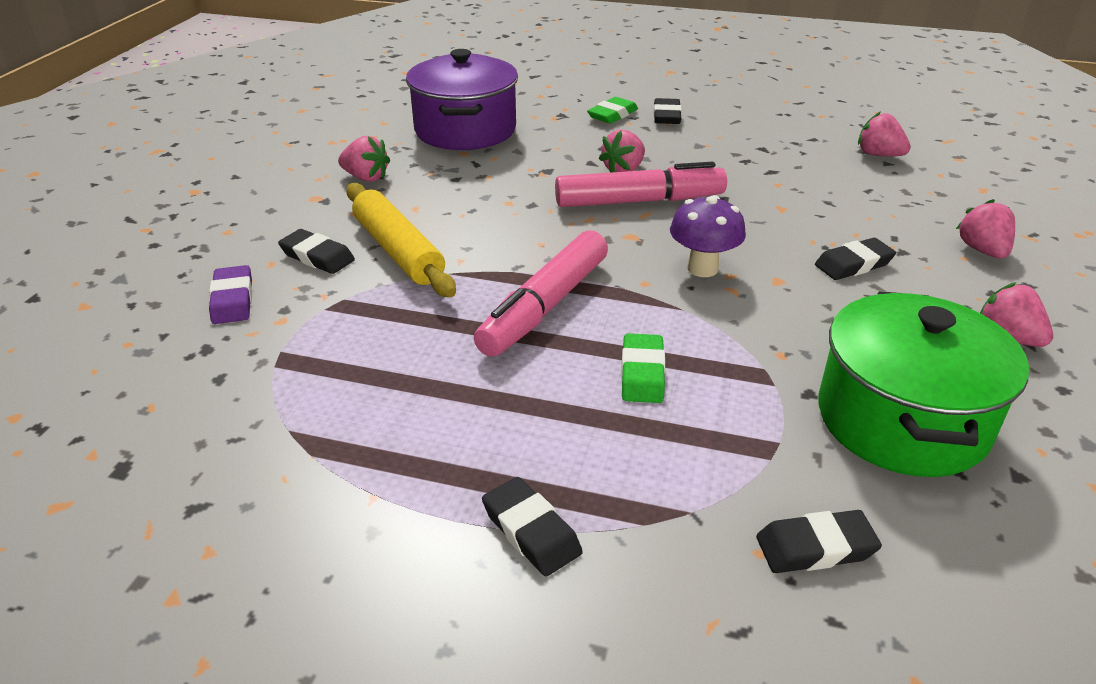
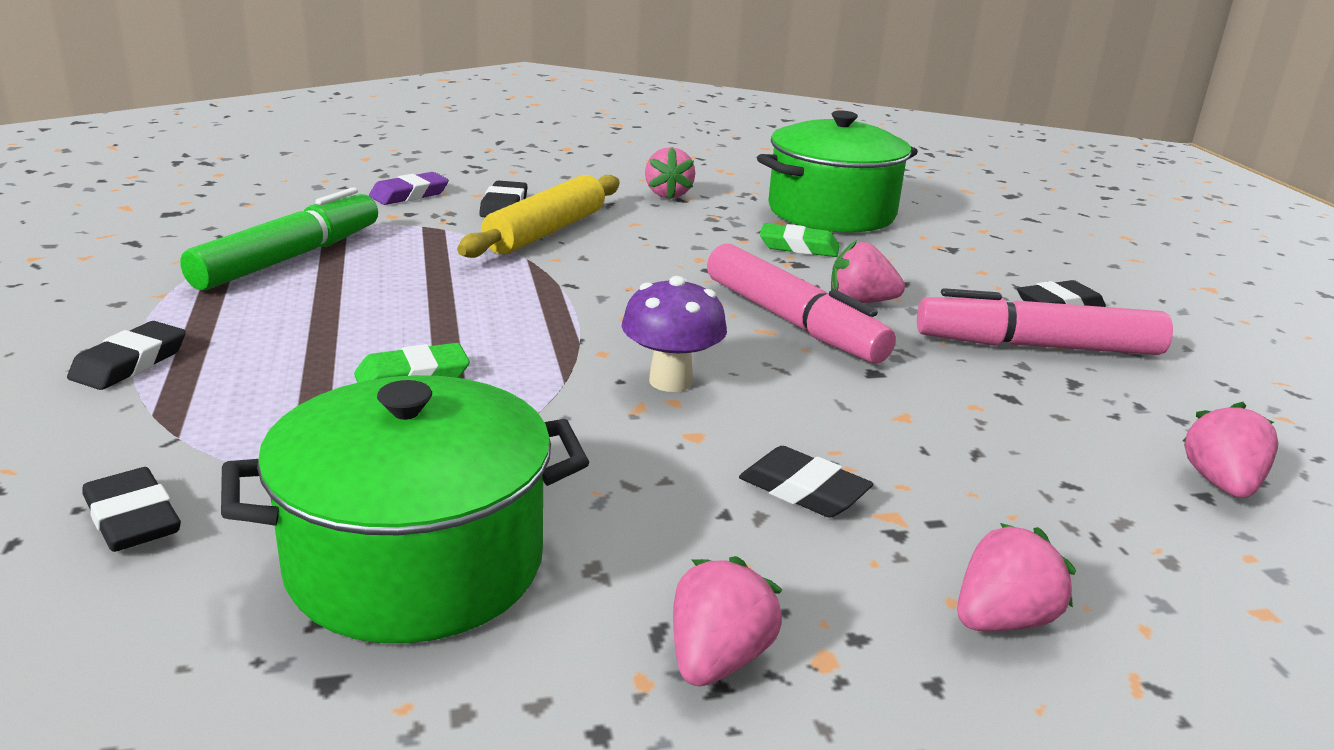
camera: 60 degrees right, 10 degrees down
(342, 400) = (289, 258): none -> green marker
(465, 130) = (831, 212): purple pot -> green pot
(544, 306) = (503, 309): pink marker -> pink marker (1037, 346)
(612, 115) = (1002, 274): green eraser -> green eraser (798, 247)

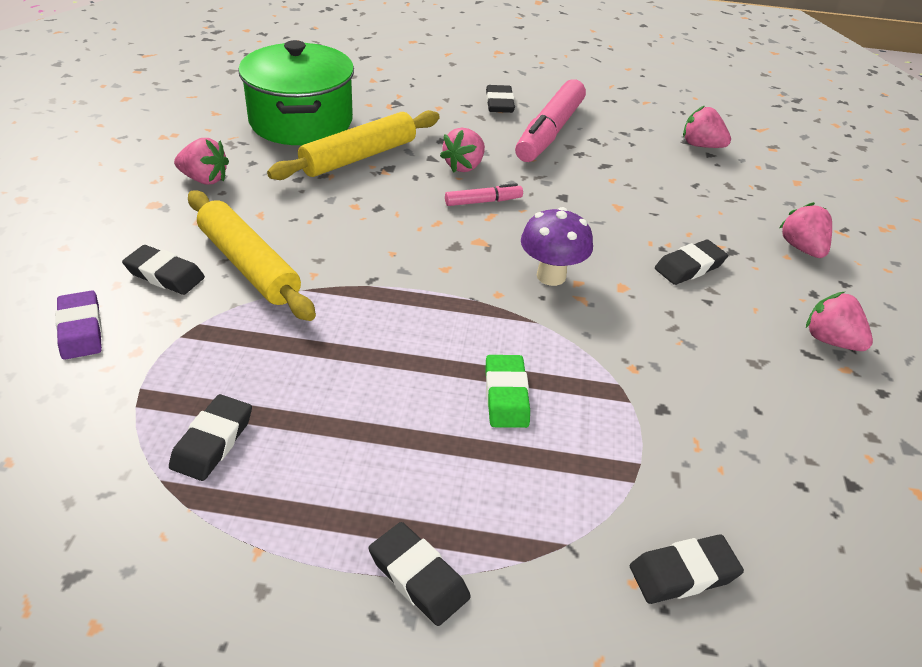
camera: 70 degrees left, 15 degrees up
(289, 258) = (212, 441): green marker -> black eraser
(416, 563) = (747, 432): green pot -> none
(792, 322) = (483, 201): pink marker -> pink marker, size x0.47
(798, 247) = (359, 157): green eraser -> yellow rolling pin

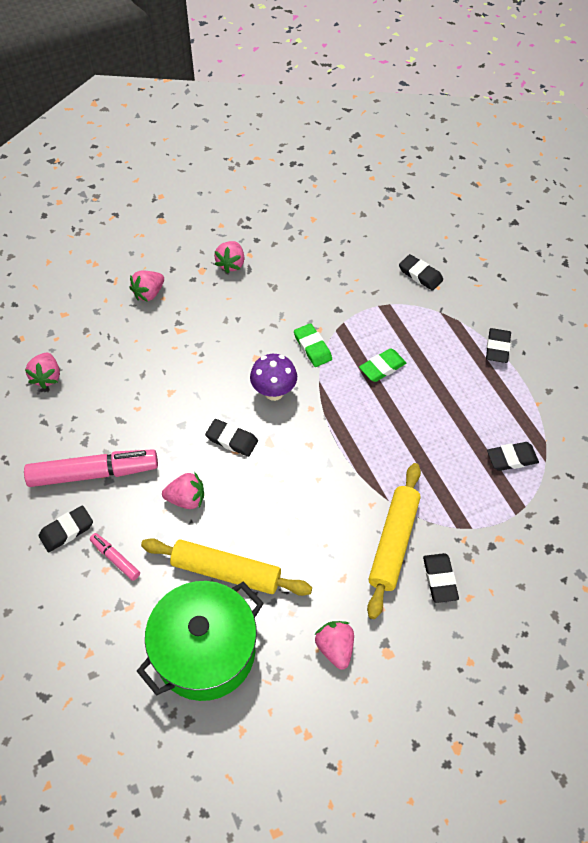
camera: 120 degrees left, 15 degrees up
(80, 329) = (512, 579): purple eraser -> none
(483, 201) = (223, 463): pink marker -> pink marker (115, 559)
(602, 344) = (312, 347): none -> green eraser
(689, 267) = (211, 336): black eraser -> black eraser (232, 440)

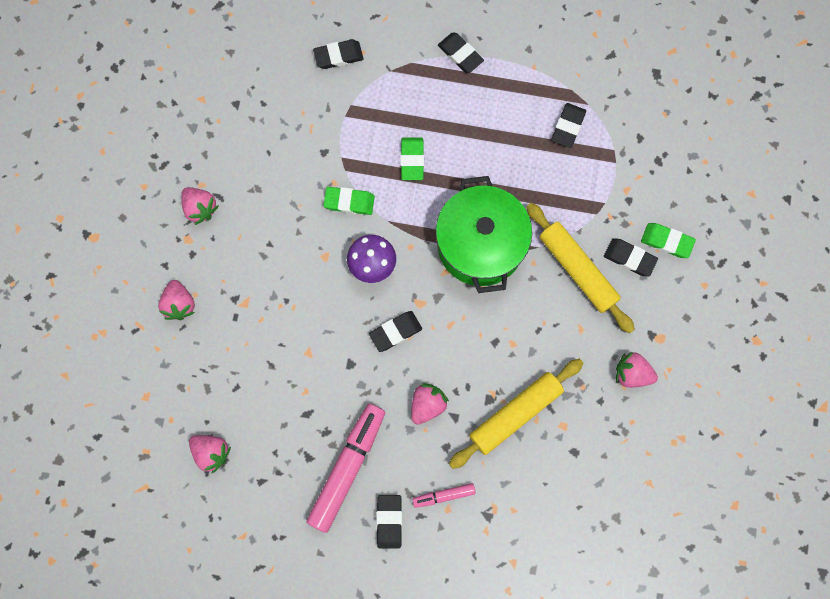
camera: 55 degrees left, 20 degrees up
(205, 651) = (571, 472): green pot -> green pot (480, 244)
(482, 601) = (667, 241): none -> green eraser

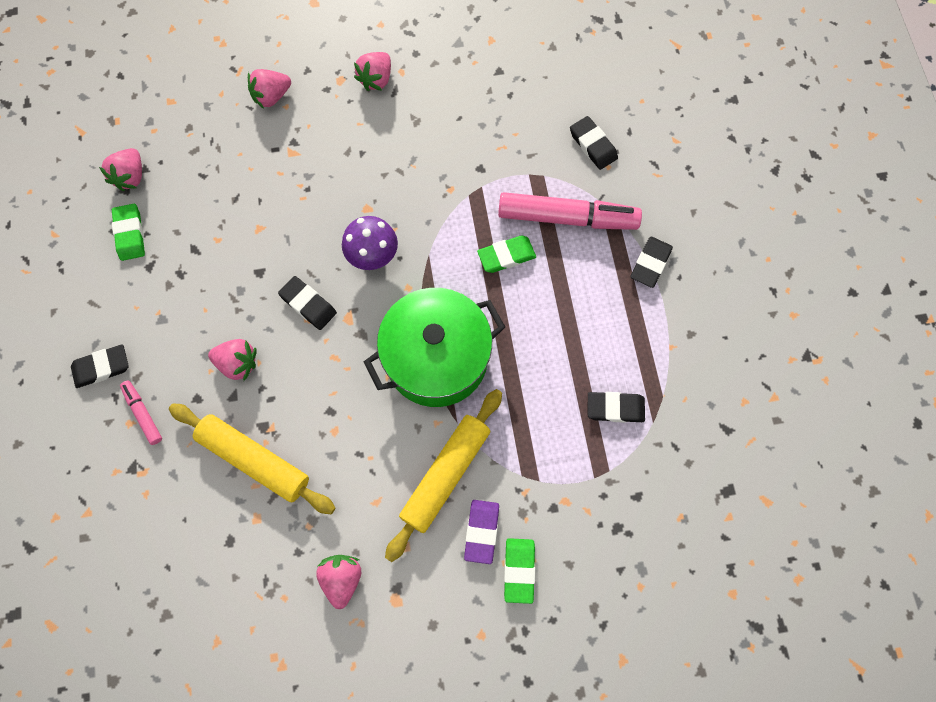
camera: 70 degrees right, 5 degrees down
(347, 467) = (148, 307): pink marker -> pink marker (567, 218)
(349, 202) = (435, 211): green eraser -> green eraser (130, 234)
(629, 258) = (481, 532): black eraser -> purple eraser

